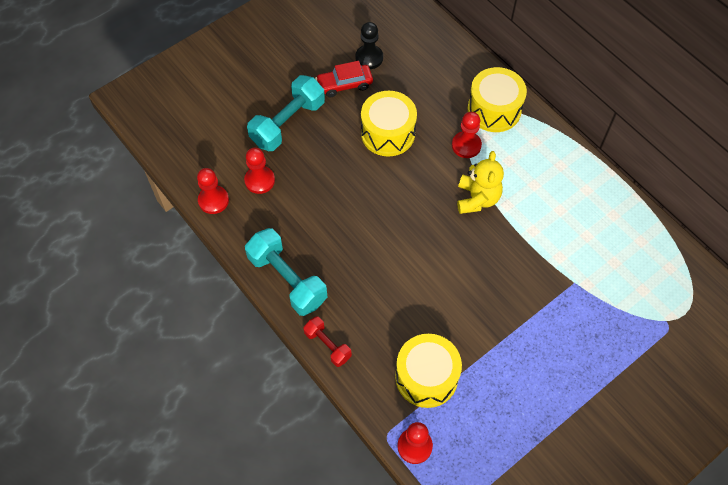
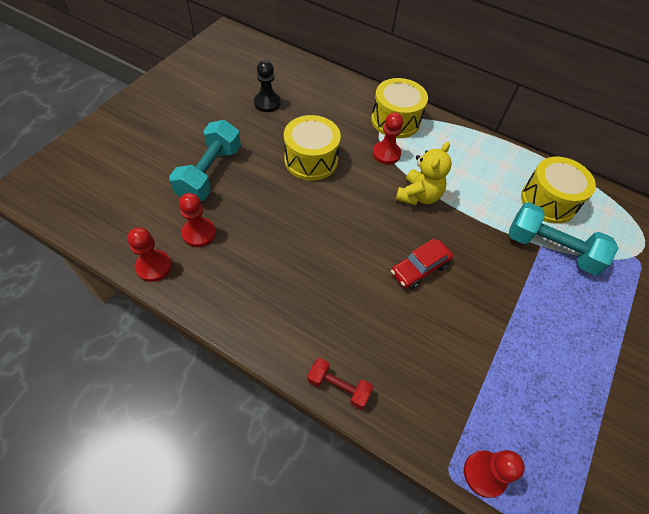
camera: 25 degrees left, 5 degrees down
(287, 280) = (265, 327): turquoise dumbbell -> turquoise dumbbell (551, 249)
(344, 85) = (253, 129): red car -> red car (419, 269)
(426, 377) = (457, 386): yellow drum -> yellow drum (548, 201)
(477, 199) = (418, 196): yellow teddy bear -> yellow teddy bear turned 45 degrees clockwise

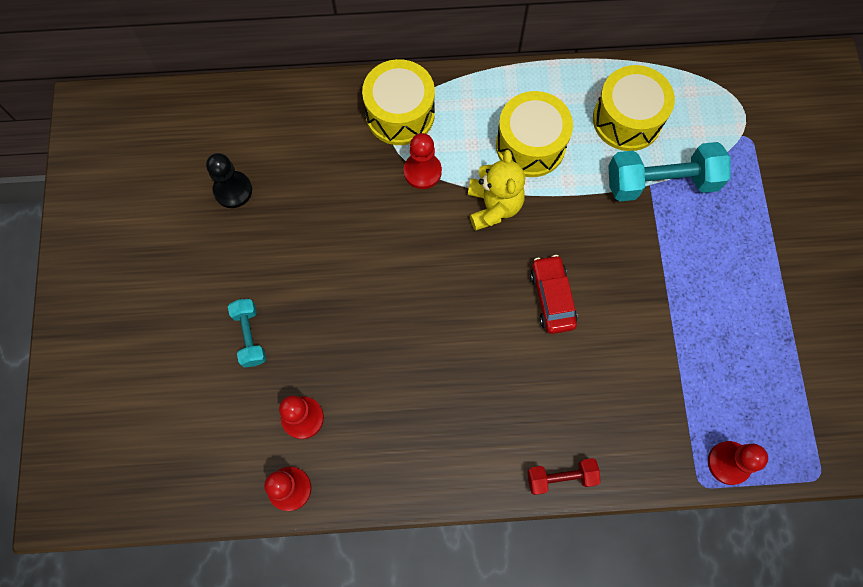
camera: 30 degrees left, 15 degrees up
(210, 173) = (250, 336): turquoise dumbbell -> turquoise dumbbell, size x0.55
(311, 160) = (347, 238): yellow drum -> yellow drum (530, 145)
(419, 269) = (552, 298): red car -> red car turned 150 degrees clockwise

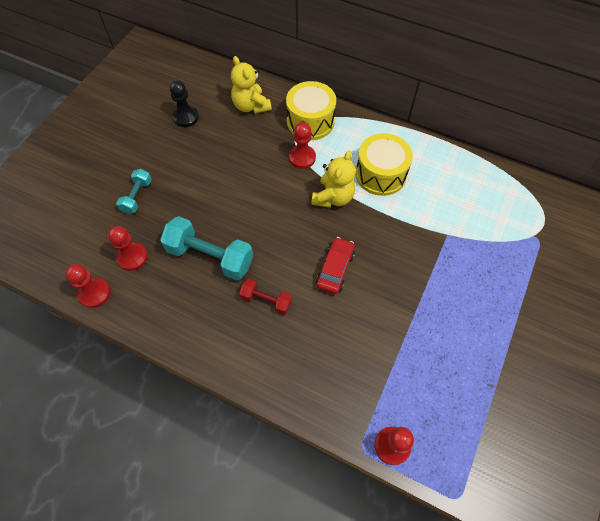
camera: 30 degrees right, 10 degrees down
(309, 130) = (251, 106): none -> yellow teddy bear
(561, 477) = (265, 385): red dumbbell -> red dumbbell (266, 300)
(627, 120) = (455, 189): yellow drum -> none
(661, 182) = (456, 237): turquoise dumbbell -> turquoise dumbbell (210, 256)

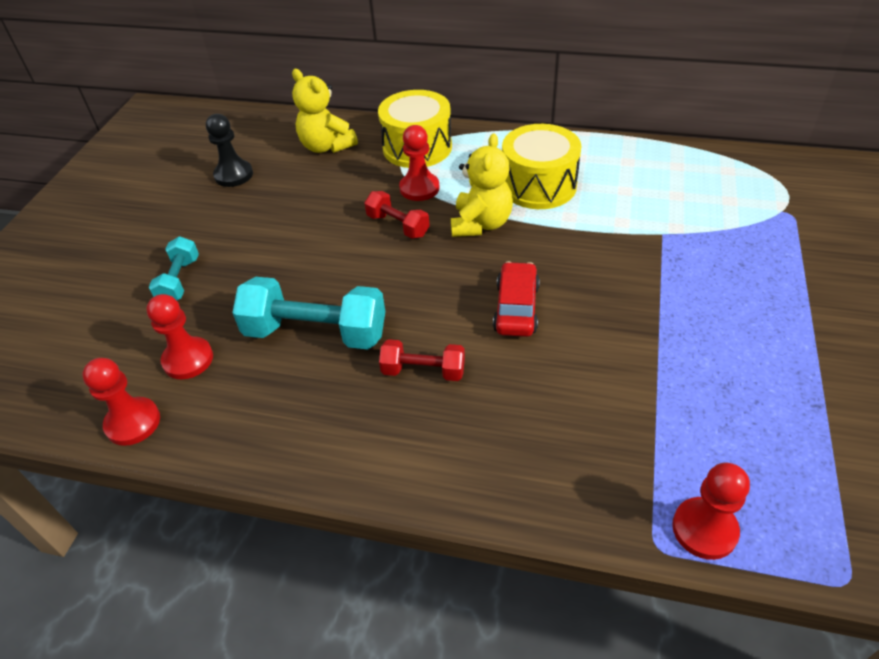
camera: 10 degrees left, 15 degrees down
(280, 185) = (398, 225): none -> red dumbbell

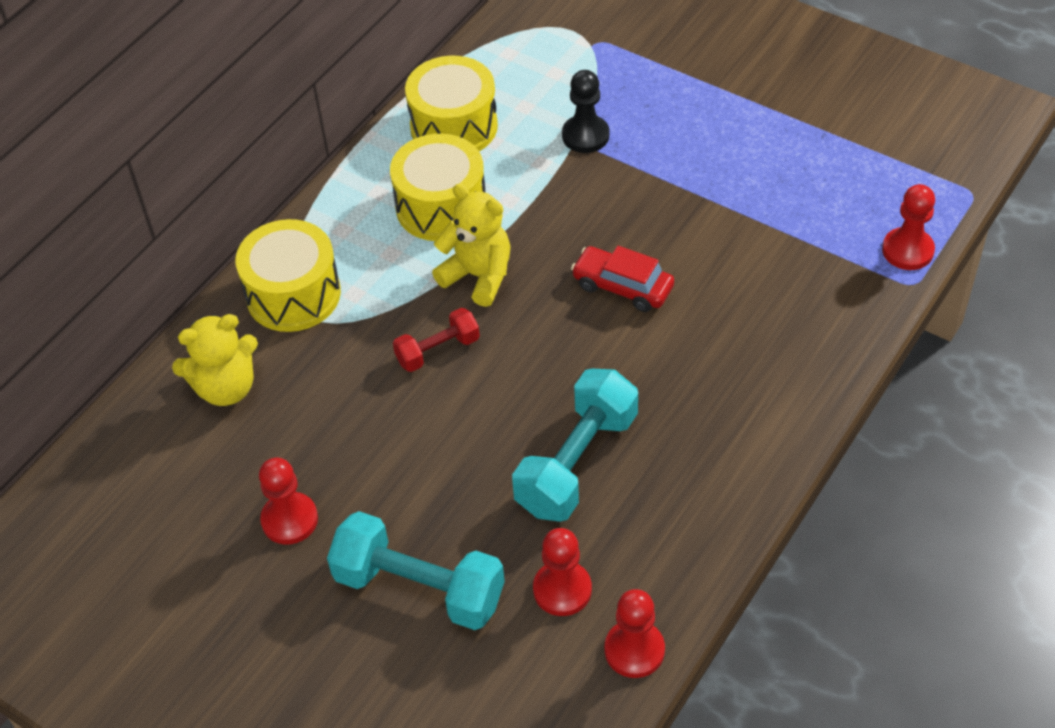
camera: 70 degrees left, 5 degrees up
(179, 281) = (419, 588): turquoise dumbbell -> turquoise dumbbell, size x1.80
(234, 175) = (224, 504): black pawn -> black pawn (585, 135)
(419, 188) = (379, 313): red pawn -> red pawn (289, 520)
(423, 371) = (672, 383): red dumbbell -> none
(624, 167) = (454, 126): none -> yellow drum

